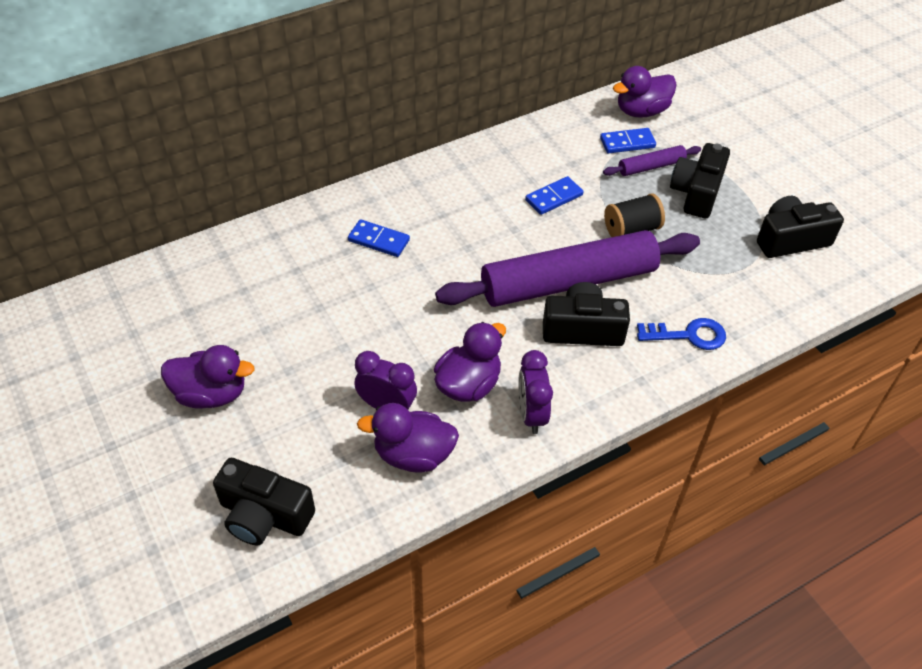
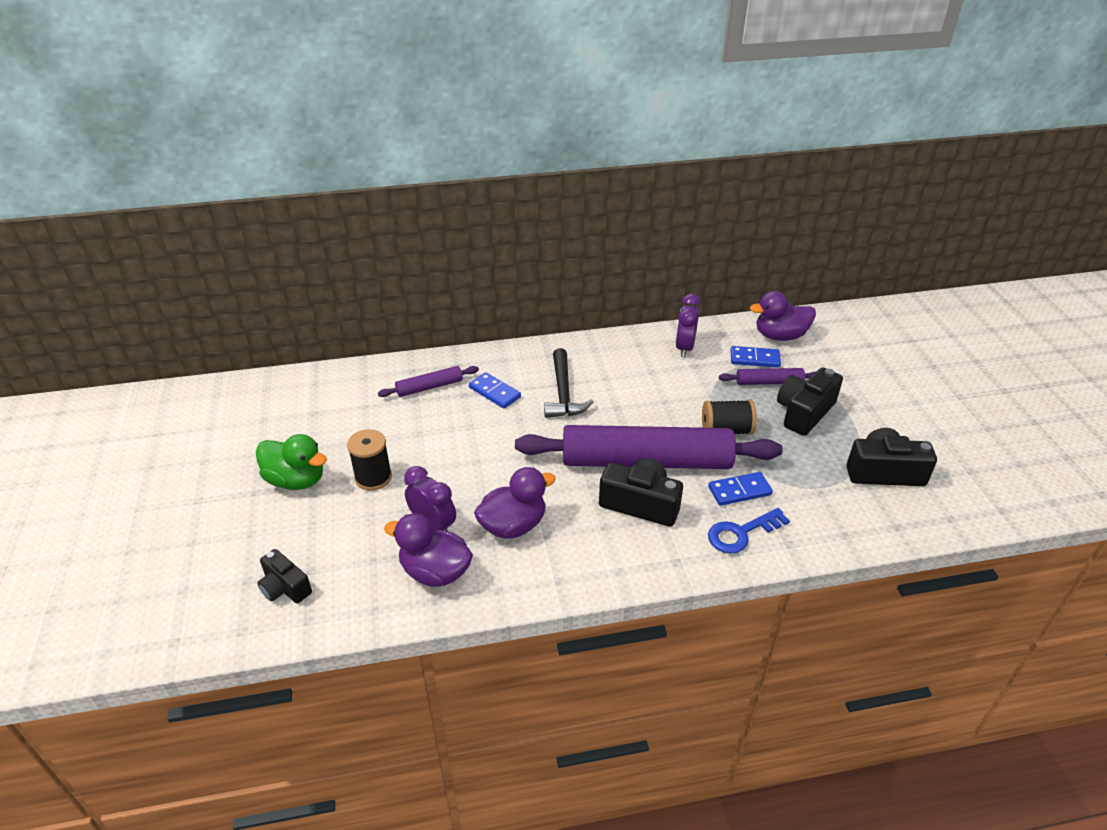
camera: 20 degrees right, 10 degrees down
(211, 394) = (296, 480): purple duck -> green duck
(264, 515) = (285, 587): black camera -> black camera, size x0.64
(296, 370) = (373, 477): none -> black spool
(304, 250) = (429, 387): none -> purple rolling pin
(452, 225) = (563, 393): none -> black hammer
(531, 414) = (558, 565): purple clock -> purple clock (684, 348)
(554, 198) = (665, 390): blue domino -> blue domino (739, 491)
(688, 335) = (741, 533): blue key -> blue key turned 135 degrees clockwise

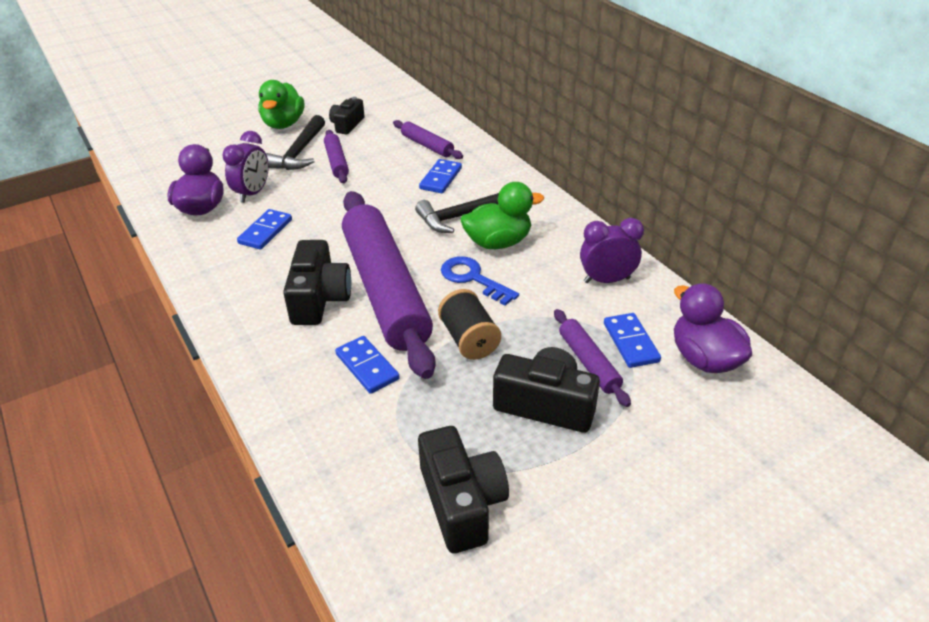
camera: 70 degrees right, 0 degrees up
(285, 587) = (174, 152): black camera -> black camera (347, 125)
(373, 477) = (299, 153): black spool -> black hammer
(414, 453) = (336, 162): none -> purple rolling pin
(513, 525) = (265, 231): purple duck -> blue domino
(612, 385) = (498, 242): none -> green duck
(741, 533) = (299, 378): blue key -> blue key (473, 278)

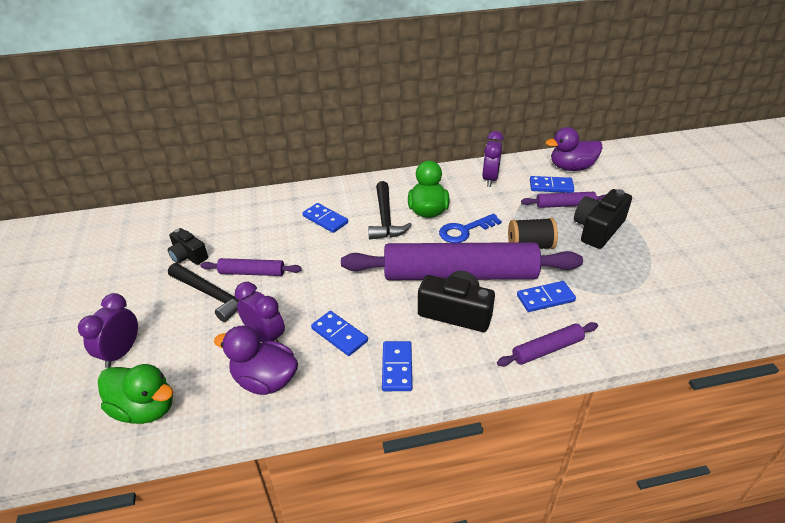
camera: 70 degrees left, 0 degrees up
(221, 136) = (121, 353): none -> purple clock
(229, 275) = (397, 367): none -> blue domino
(283, 124) = (143, 299): green duck -> green duck (145, 408)
(427, 145) = (268, 216): purple rolling pin -> purple rolling pin (547, 349)
(462, 502) = (674, 278): black camera -> none

